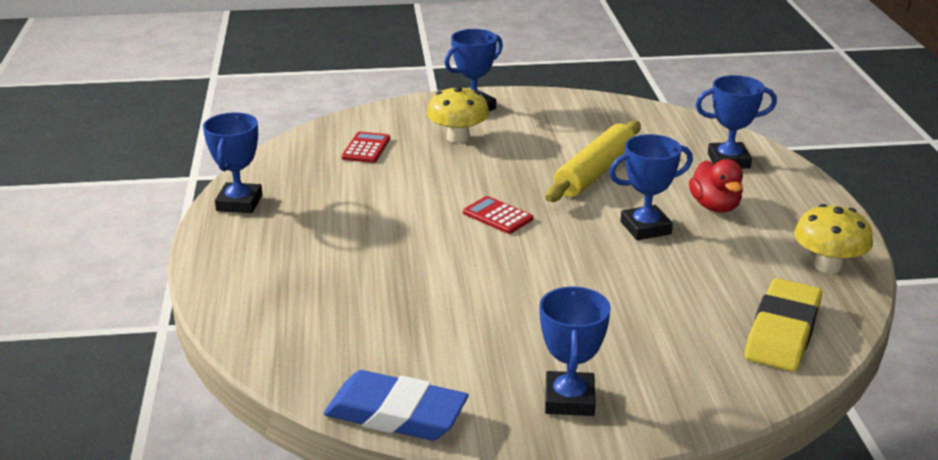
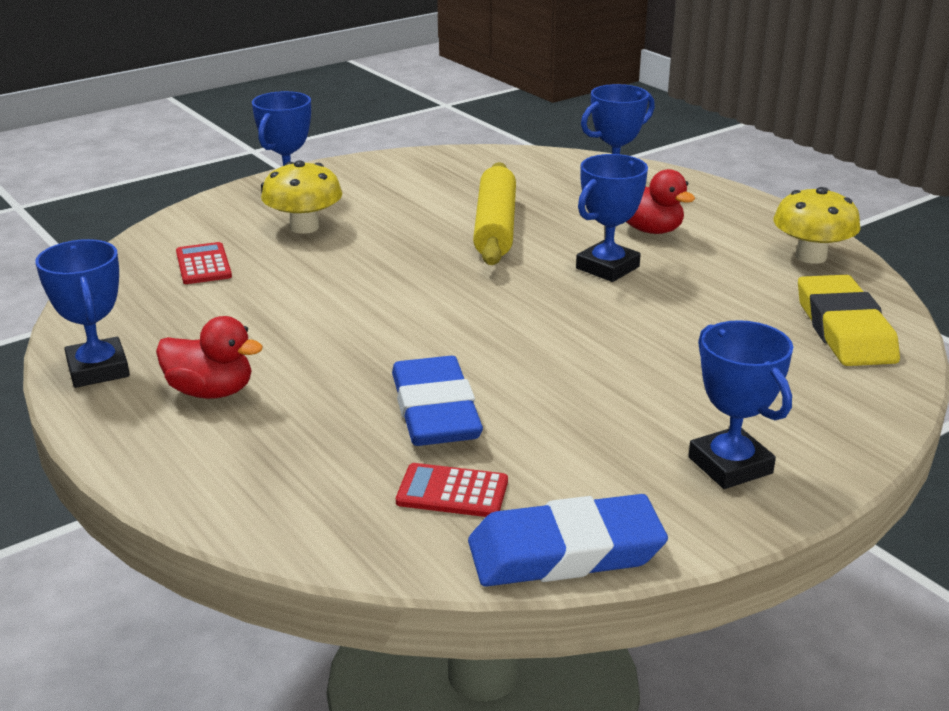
camera: 30 degrees left, 0 degrees up
(289, 238) = (211, 391): none -> red duck
(411, 295) = (435, 411): none -> blue eraser
(497, 216) = (440, 297): red calculator -> red calculator (452, 492)

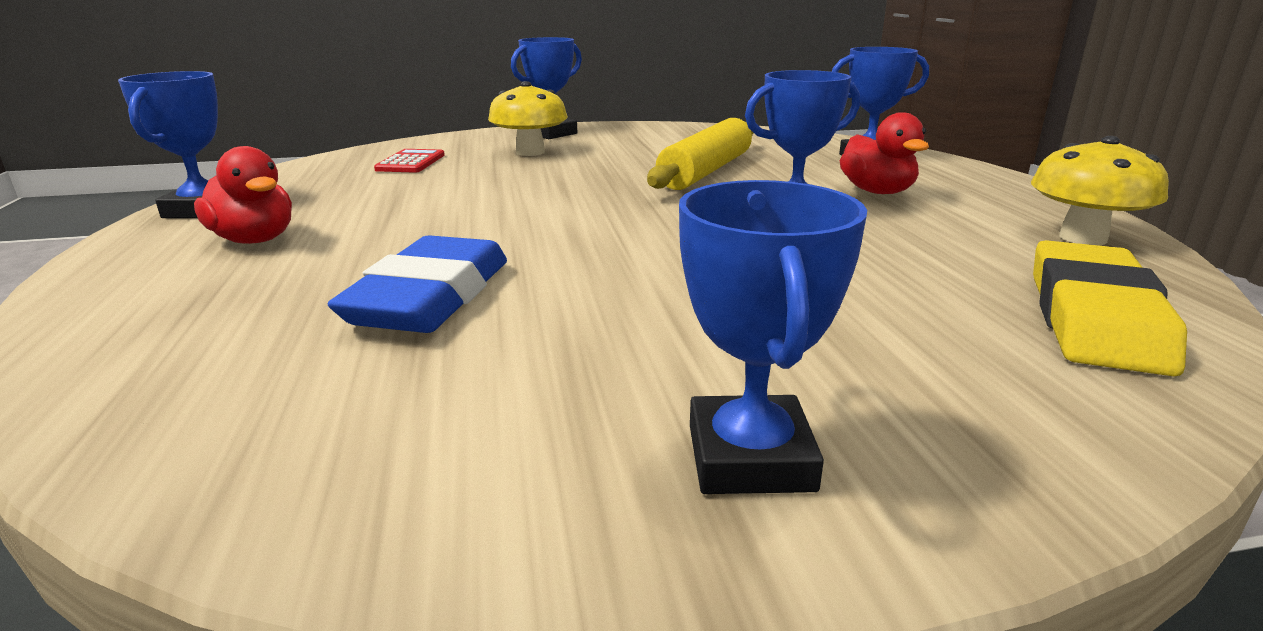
camera: 25 degrees right, 5 degrees down
(452, 492) = (312, 386): red calculator -> none
(565, 552) = (327, 519): blue eraser -> none

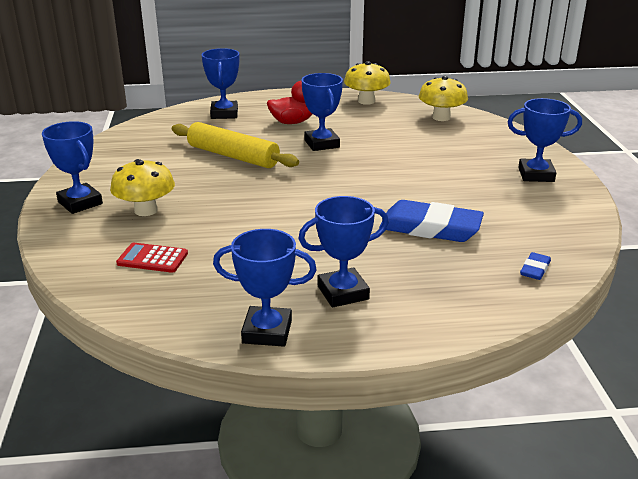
camera: 85 degrees left, 5 degrees up
(174, 405) = (535, 269): none -> blue eraser
(254, 240) = (343, 292): red duck -> blue trophy
(1094, 317) = (441, 117): yellow eraser -> yellow mushroom

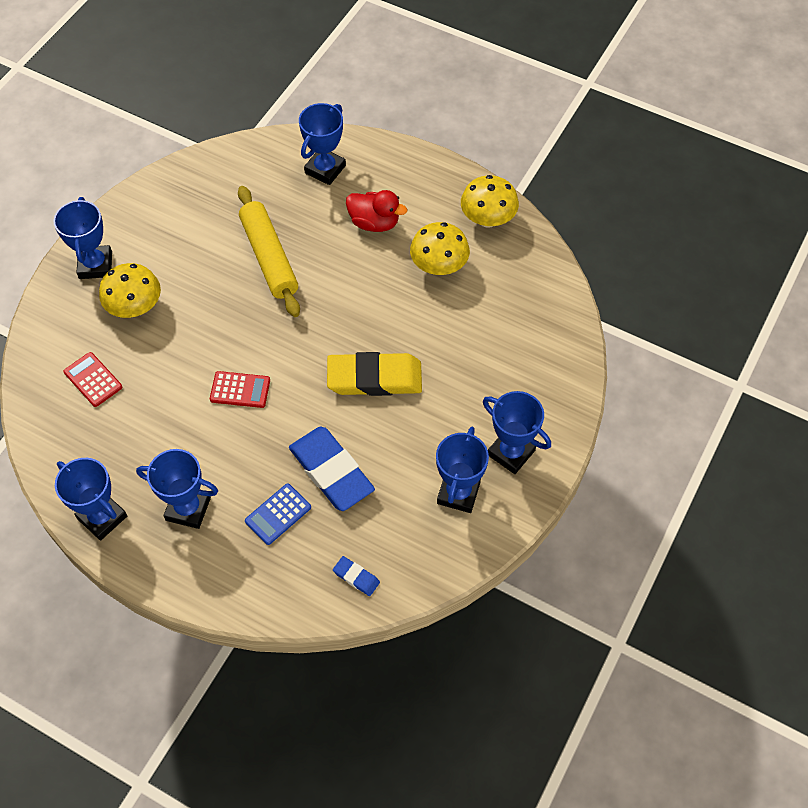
camera: 35 degrees right, 30 degrees up
(297, 217) = (240, 390): none -> red calculator
(322, 144) = (366, 280): blue trophy -> blue trophy (458, 493)
(393, 178) = (374, 378): none -> yellow eraser
(423, 264) = (278, 514): none -> blue calculator
(441, 117) = (532, 296): yellow mushroom -> yellow mushroom (439, 266)
(535, 269) = (356, 577): blue eraser -> blue eraser turned 60 degrees clockwise

